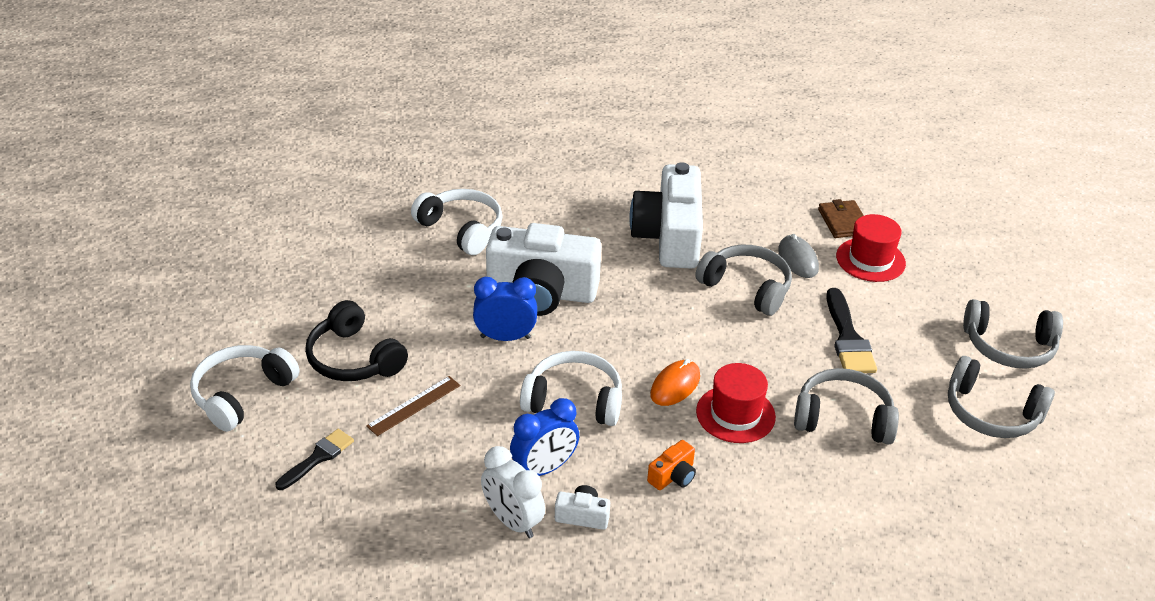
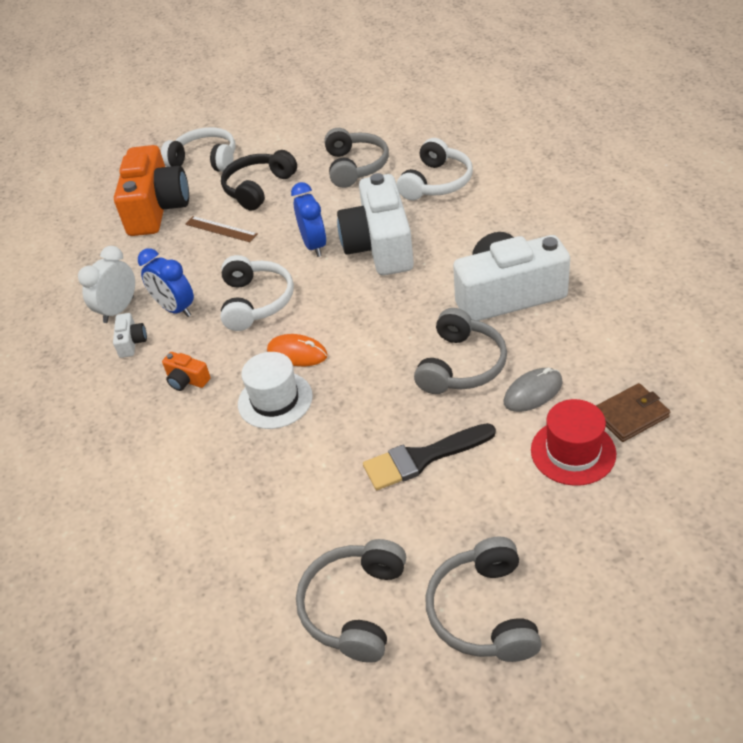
camera: 80 degrees right, 5 degrees up
(318, 458) = (157, 209): black brush -> orange camera
(735, 414) = (275, 400): red hat -> white hat
(843, 418) = (298, 477): grey headphones -> grey headphones (355, 167)

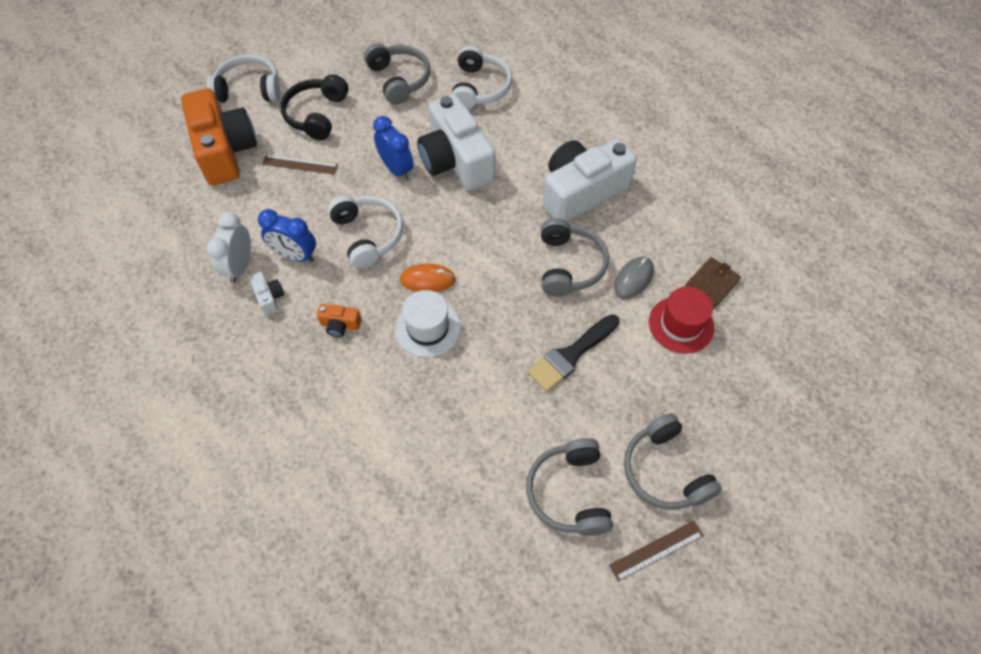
camera: 25 degrees left, 15 degrees up
(434, 702) = (656, 550): none -> brown ruler

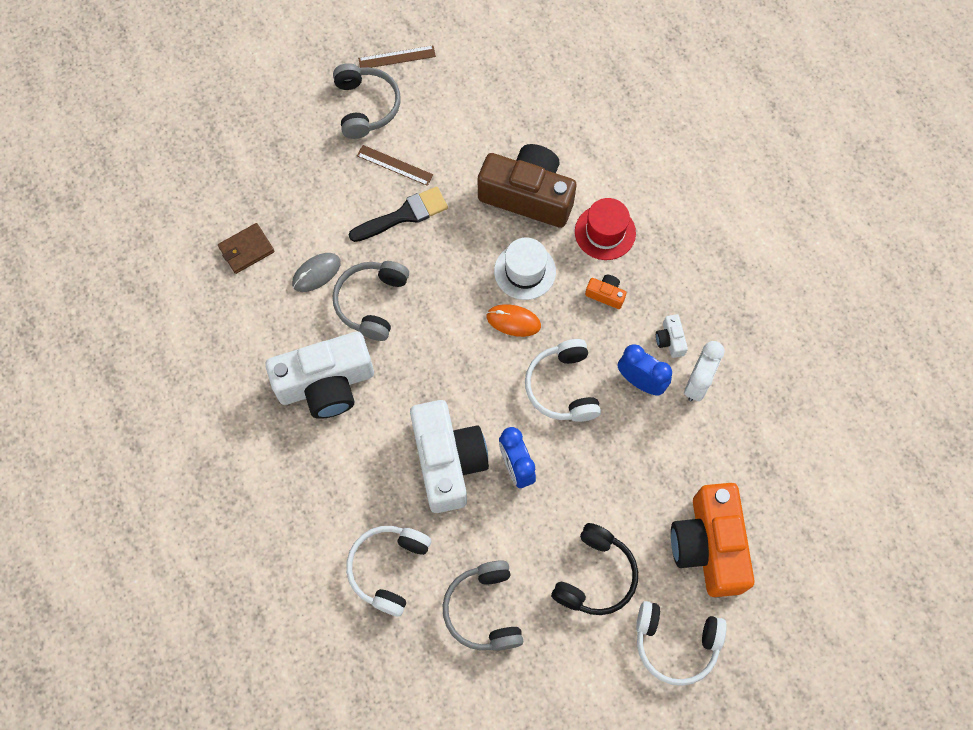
camera: 165 degrees left, 10 degrees up
(300, 164) = (623, 502): brown ruler -> brown ruler (394, 165)
(444, 409) = (528, 195): none -> brown camera
(569, 493) = (446, 109): grey headphones -> none
(681, 324) = (294, 218): red hat -> red hat (605, 232)

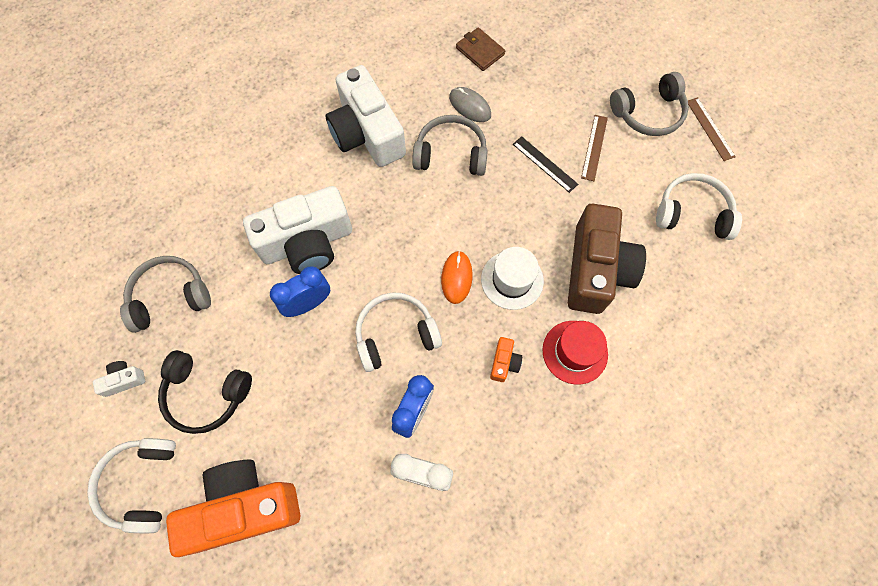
camera: 80 degrees right, 0 degrees up
(388, 568) = (204, 212): white headphones -> white headphones (692, 213)
(404, 215) = (544, 164): black brush -> black ruler
(670, 340) = (466, 437): white camera -> white camera (124, 380)

